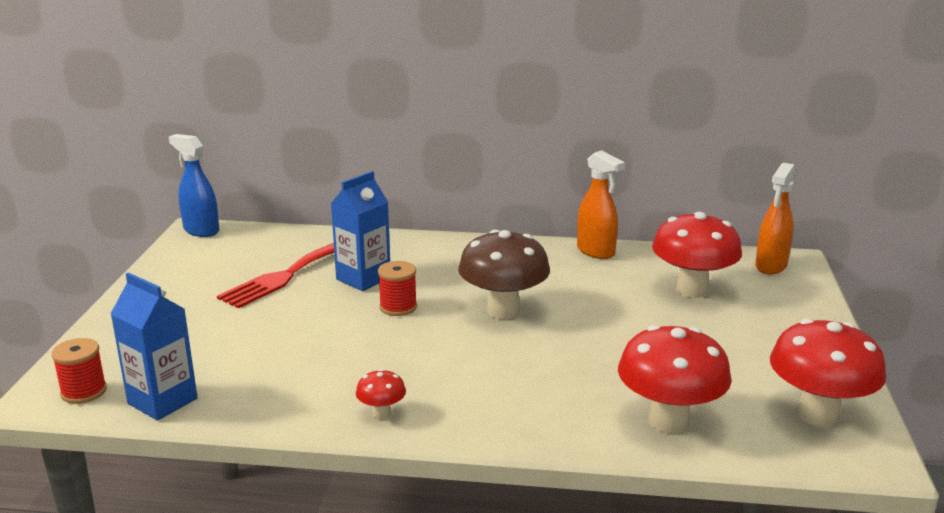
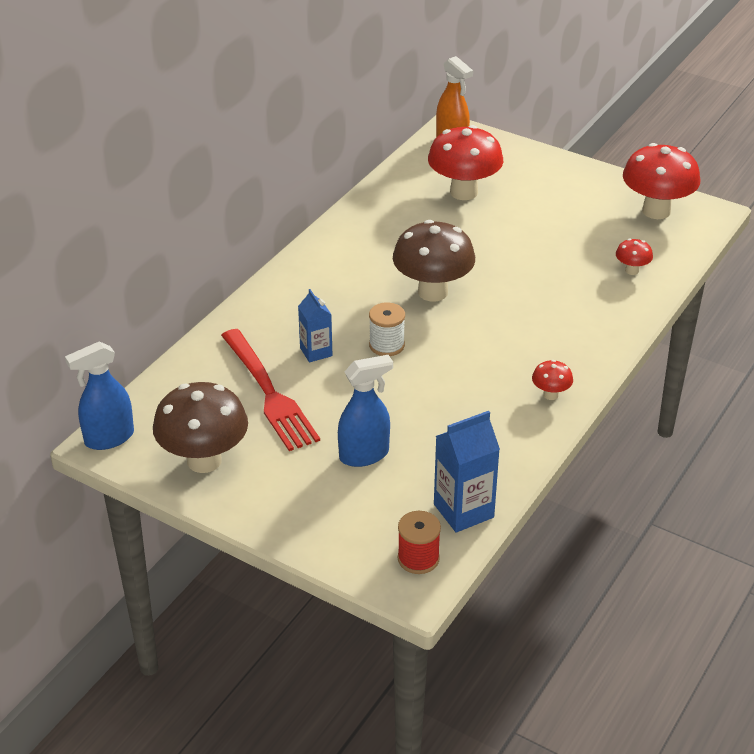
camera: 65 degrees left, 15 degrees up
(189, 269) = (204, 460): none -> brown mushroom
(227, 332) = (364, 455): none -> blue spray bottle
(363, 279) = (316, 352): blue carton -> blue carton, size x0.64
(398, 307) = (386, 345): red spool -> white spool
(596, 251) = (362, 212): orange spray bottle -> none
(668, 421) = (632, 270): red mushroom -> red mushroom, size x0.46

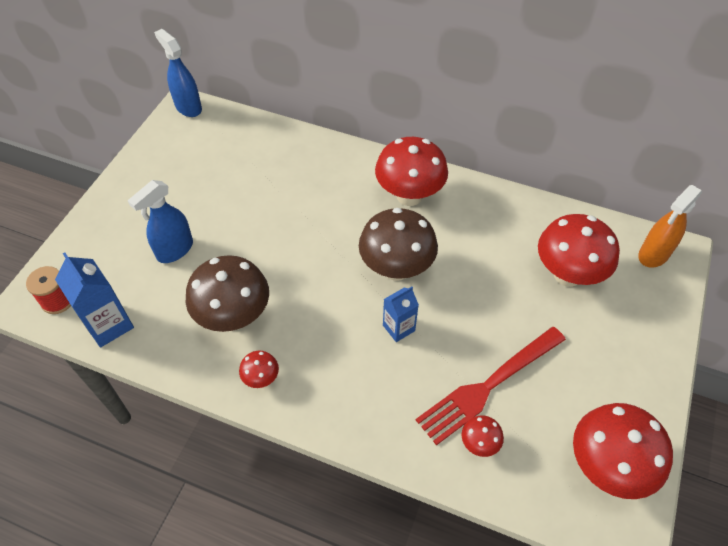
camera: 80 degrees right, 15 degrees up
(204, 460) = (166, 159): brown mushroom -> brown mushroom (234, 317)
(269, 393) = (244, 181): red fork -> red fork (489, 386)
(316, 352) = (297, 200): blue carton -> blue carton (398, 328)
(335, 271) = (409, 196): none -> red mushroom
(364, 455) = (175, 250): blue spray bottle -> blue spray bottle turned 75 degrees clockwise
(386, 345) = (313, 245): white spool -> none

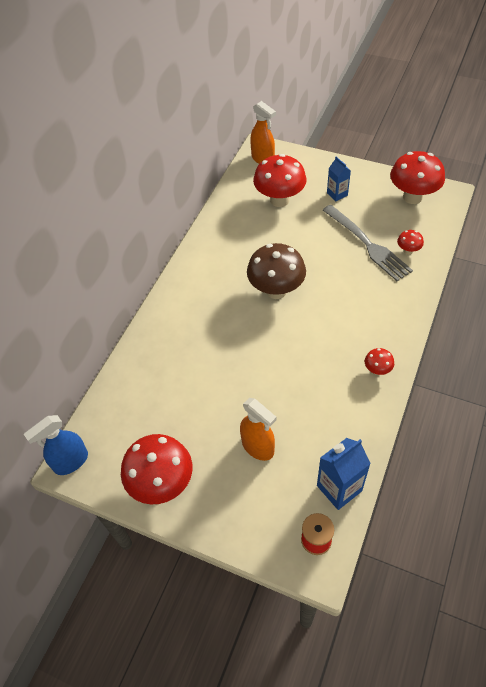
camera: 85 degrees left, 0 degrees up
(175, 250) = (258, 447): blue spray bottle -> orange spray bottle
(234, 317) = (325, 393): brown mushroom -> none
(398, 328) = (327, 289): blue carton -> blue carton (337, 194)
(409, 196) = (205, 282): red mushroom -> red mushroom (162, 483)
(489, 386) = (367, 244): red fork -> grey fork

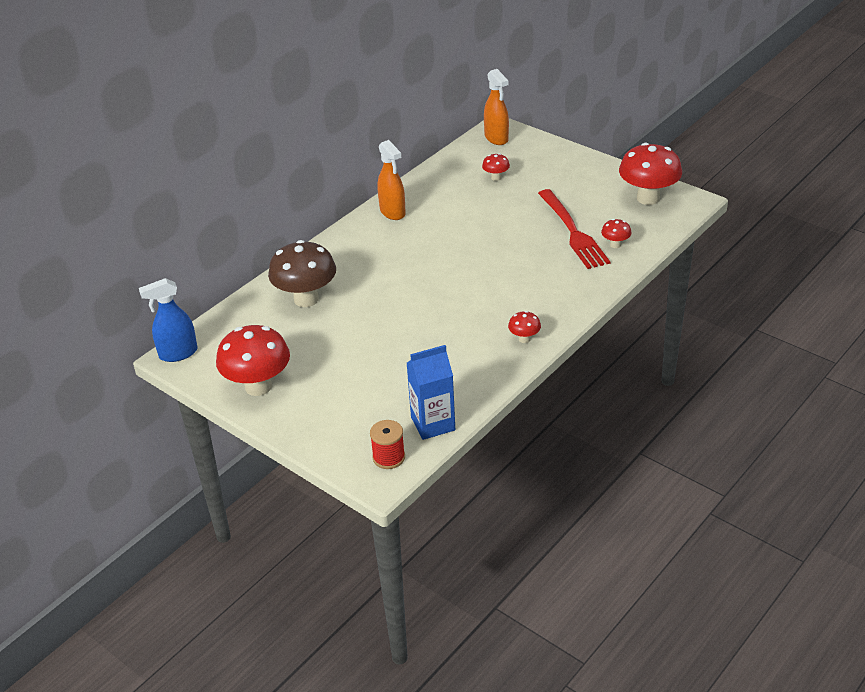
camera: 15 degrees right, 15 degrees down
(258, 447) = (367, 377): orange spray bottle -> orange spray bottle (392, 212)
(276, 290) = (451, 255): brown mushroom -> brown mushroom (306, 299)
(279, 200) = (496, 178): red mushroom -> red mushroom, size x0.46
(337, 194) = (563, 182): blue carton -> none
(367, 244) = (573, 231): grey fork -> red fork

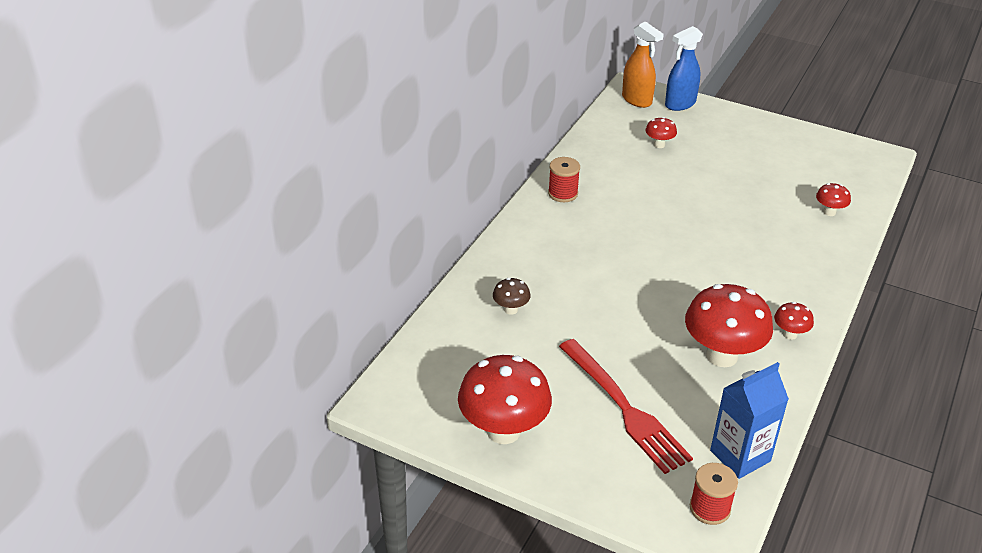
camera: 15 degrees left, 0 degrees up
(178, 353) = (382, 397): blue spray bottle -> blue spray bottle (680, 104)
(306, 299) = (511, 309): brown mushroom -> brown mushroom, size x0.46
(392, 212) = (563, 193): orange spray bottle -> red spool
(573, 231) = (775, 200): red fork -> red fork (624, 408)
(648, 198) = (834, 156): red mushroom -> red mushroom (722, 356)

